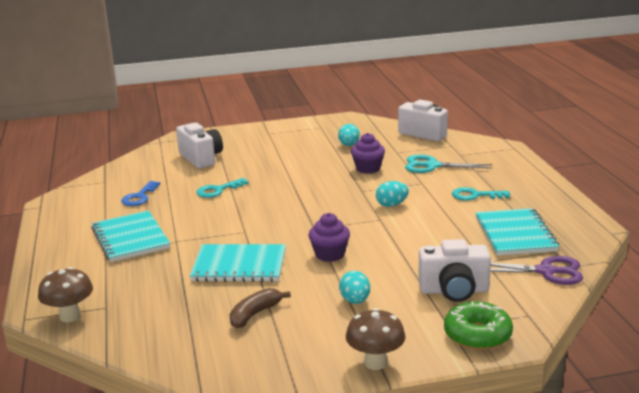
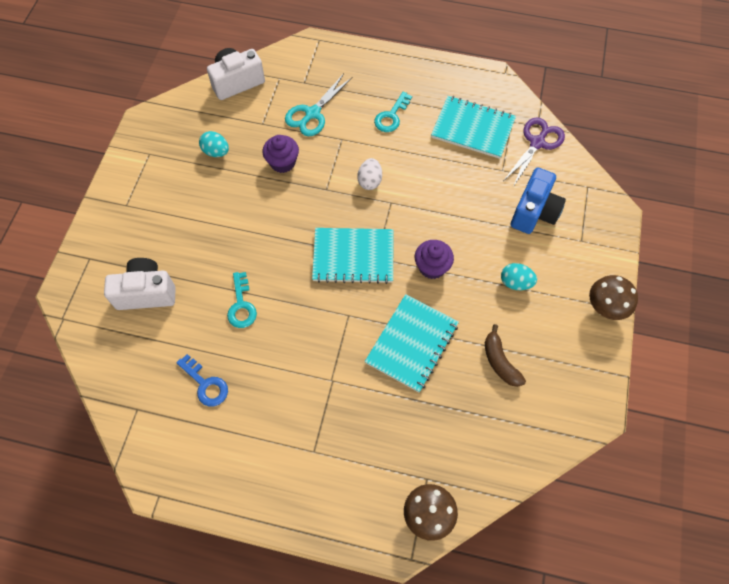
camera: 65 degrees left, 40 degrees up
(130, 238) = (300, 420): turquoise notebook -> turquoise notebook (353, 256)
(391, 205) = (370, 181): turquoise egg -> white egg
(454, 291) = (534, 212): white camera -> blue camera
(477, 335) = (598, 229): green donut -> none

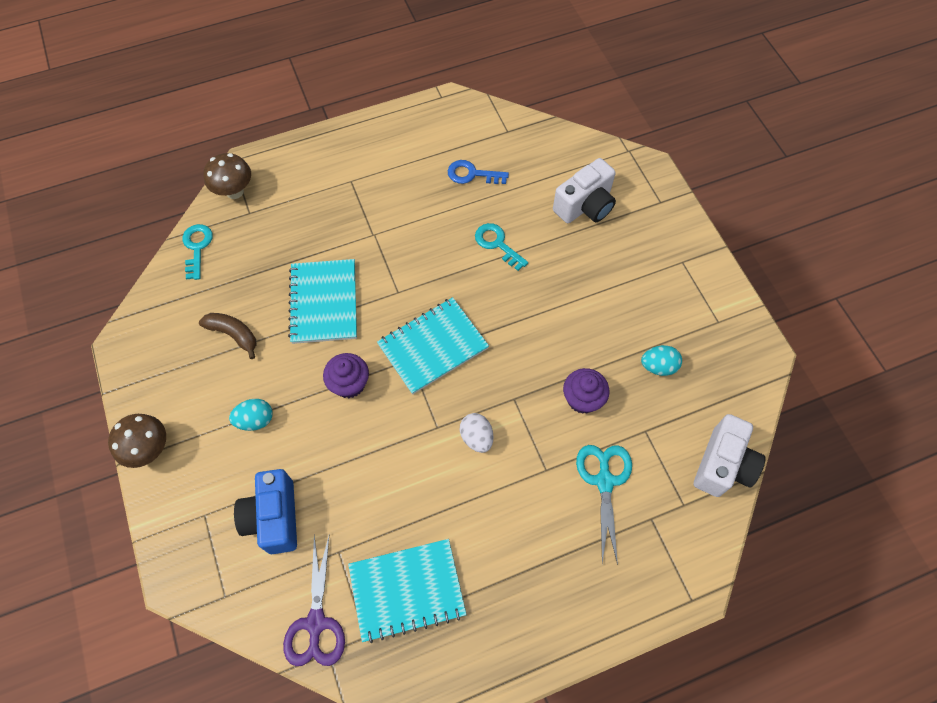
camera: 145 degrees right, 0 degrees up
(391, 116) = (514, 540): turquoise key -> turquoise key (197, 247)

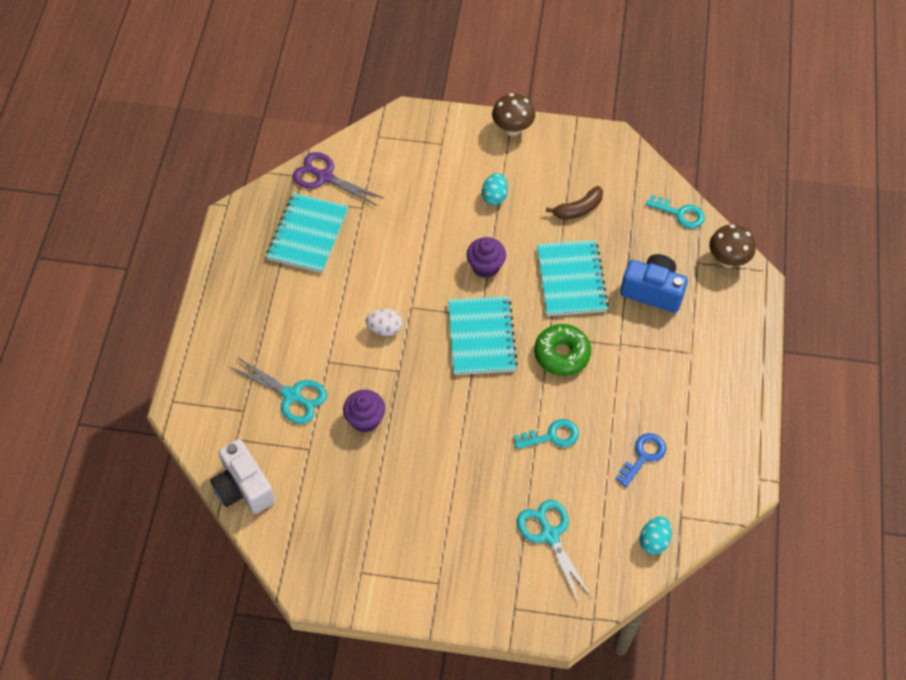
camera: 120 degrees right, 5 degrees down
(274, 517) = (412, 181): blue camera -> blue camera (652, 291)
(324, 302) = (571, 279): turquoise notebook -> turquoise notebook turned 60 degrees clockwise
(411, 273) = (562, 354): none -> green donut
(585, 206) = (550, 535): white camera -> turquoise scissors
(658, 366) = (354, 494): turquoise egg -> turquoise egg (654, 540)

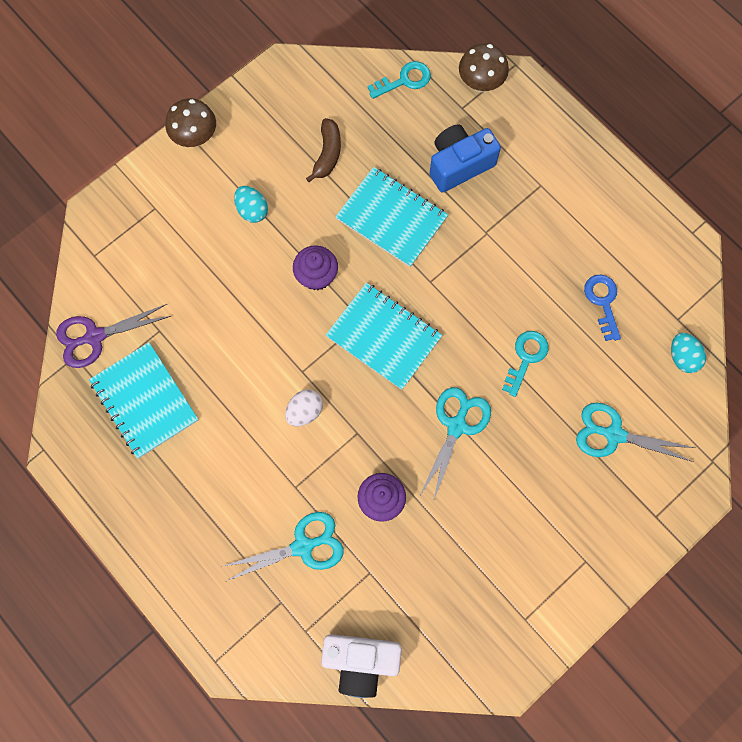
camera: 50 degrees left, 15 degrees up
(460, 428) = (456, 426): none -> turquoise scissors
(562, 354) = (456, 286): green donut -> none

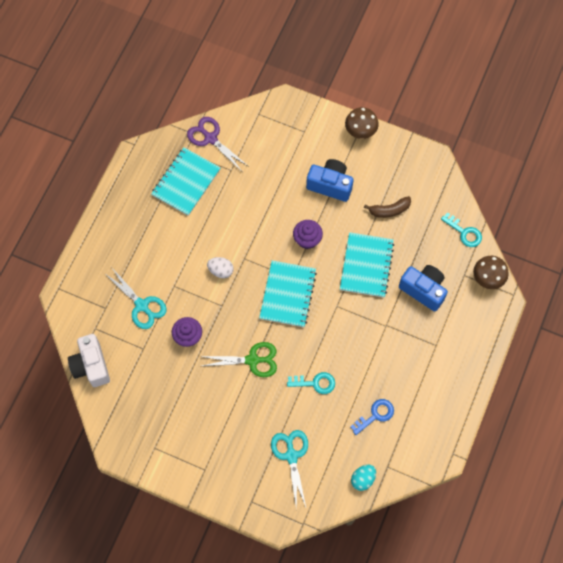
camera: 65 degrees right, 5 degrees down
(252, 210) = (330, 185): turquoise egg -> blue camera
(456, 426) = (252, 360): turquoise scissors -> green scissors

